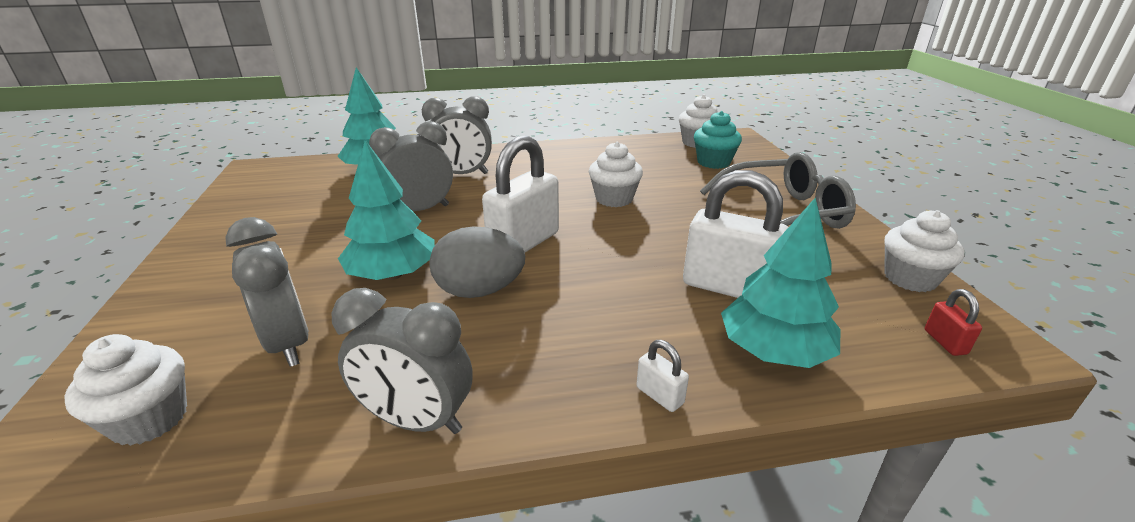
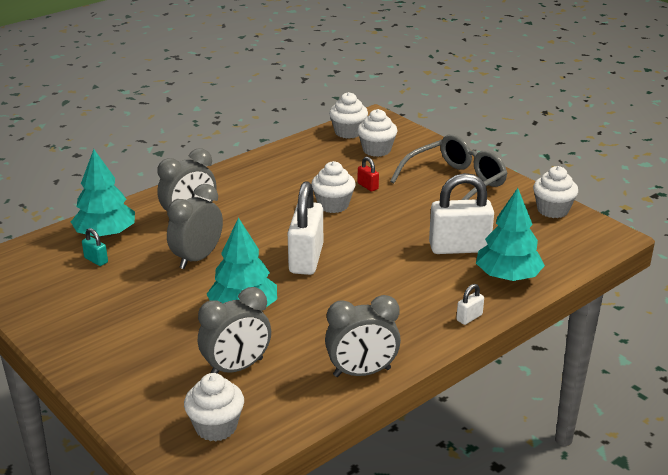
camera: 30 degrees left, 0 degrees up
(289, 343) = (236, 368): grey clock -> grey clock turned 120 degrees clockwise
(337, 187) = (96, 260): none -> turquoise padlock
(479, 291) = (315, 299): grey egg -> none
(659, 395) = (469, 317): white padlock -> white padlock turned 60 degrees counterclockwise
(713, 162) = (376, 150): turquoise cupcake -> white cupcake
(945, 342) = (584, 243): red padlock -> red padlock (367, 186)

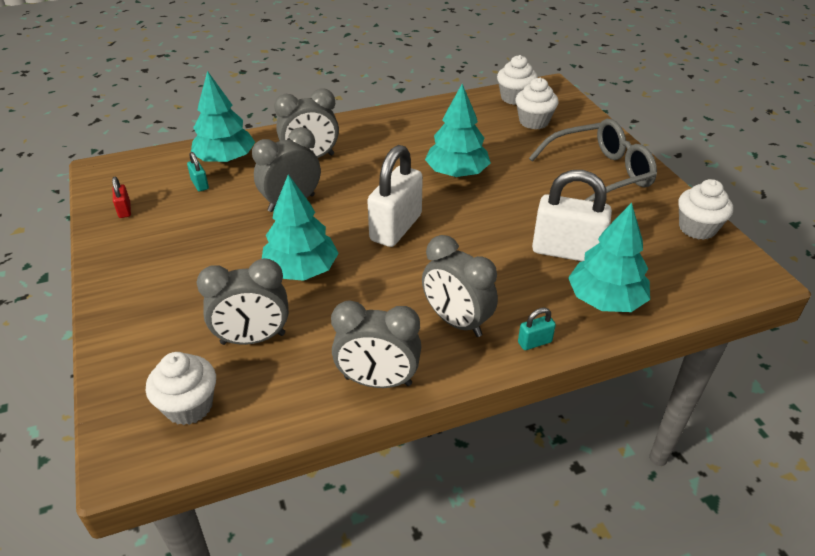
camera: 20 degrees right, 10 degrees up
(333, 205) = (457, 173): white cupcake -> turquoise tree
(367, 186) = (503, 159): red padlock -> red padlock (124, 210)
(400, 317) = (456, 322): none -> grey clock
(469, 317) = (534, 342): white padlock -> turquoise padlock

